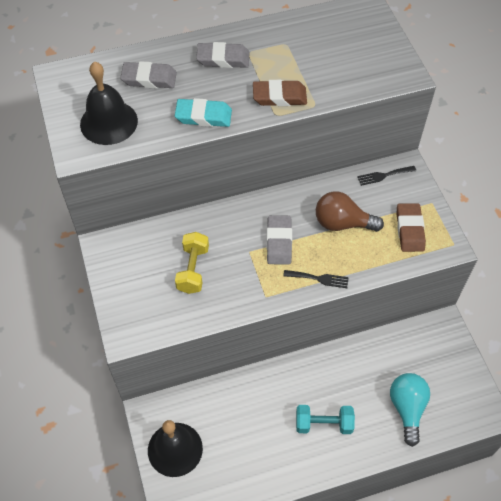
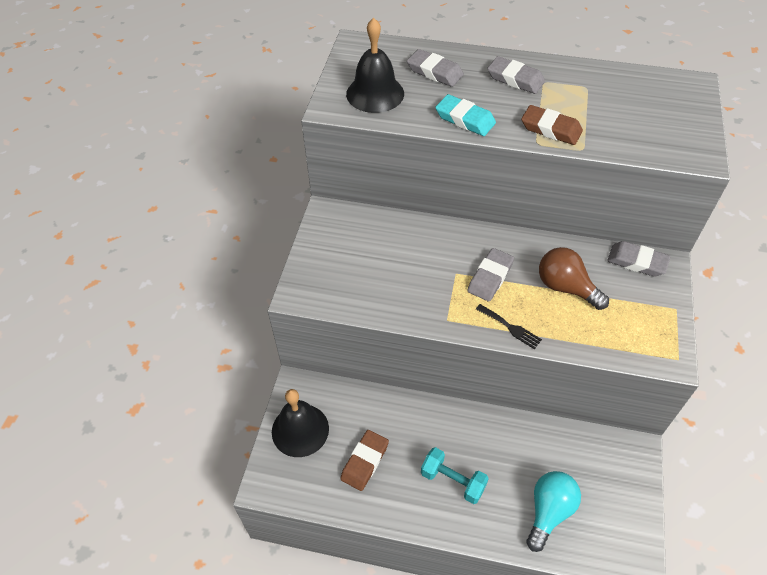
camera: 30 degrees right, 5 degrees down
(193, 269) = (393, 266): yellow dumbbell -> none
(384, 175) = (637, 262): black fork -> grey eraser
(410, 230) = (635, 324): brown eraser -> brown eraser (365, 462)

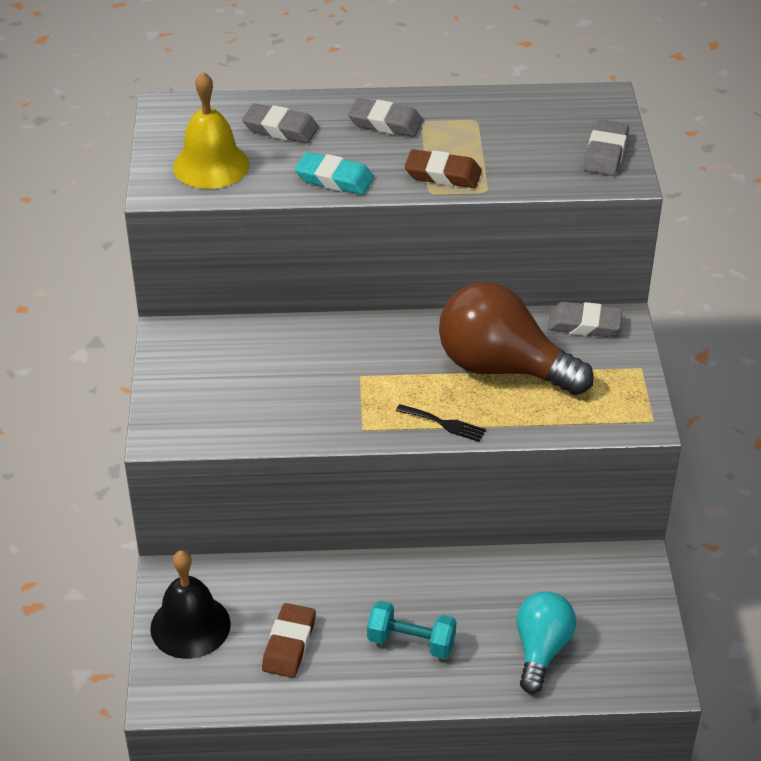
camera: 15 degrees left, 10 degrees down
(375, 93) = (211, 165): black bell -> yellow bell
(490, 277) = (405, 373): grey eraser -> grey eraser (605, 153)
(565, 287) = (502, 368): brown light bulb -> brown light bulb, size x1.62

